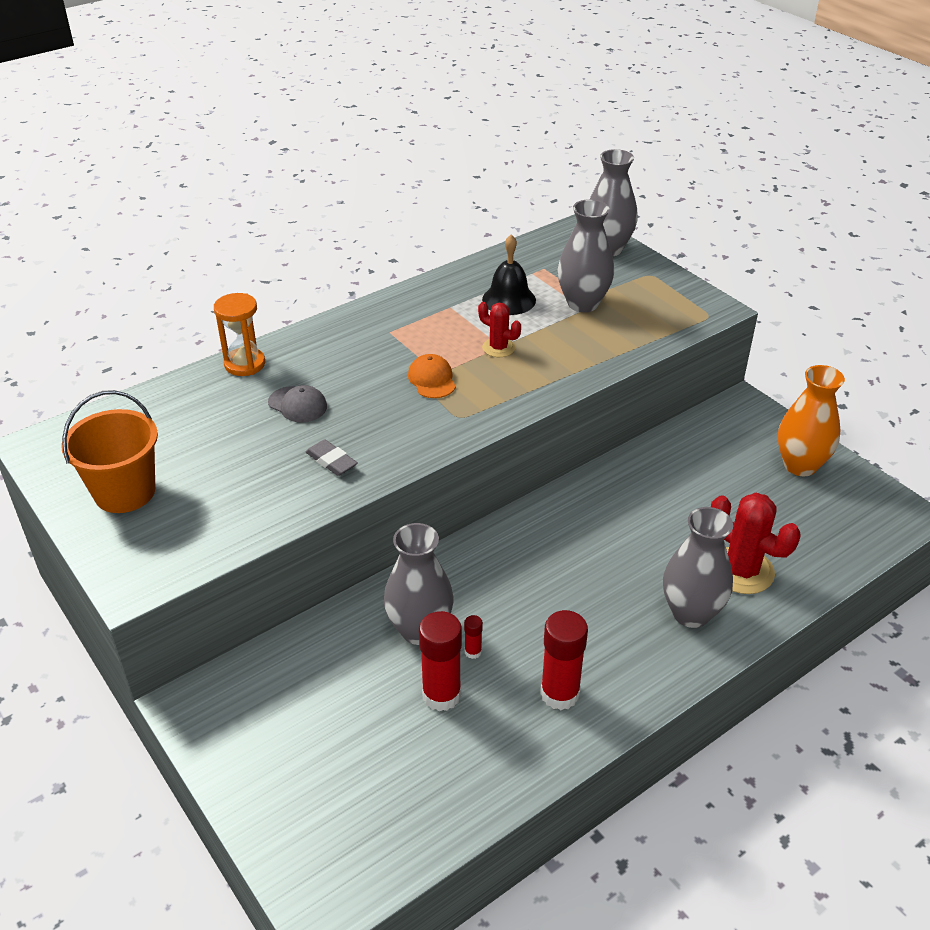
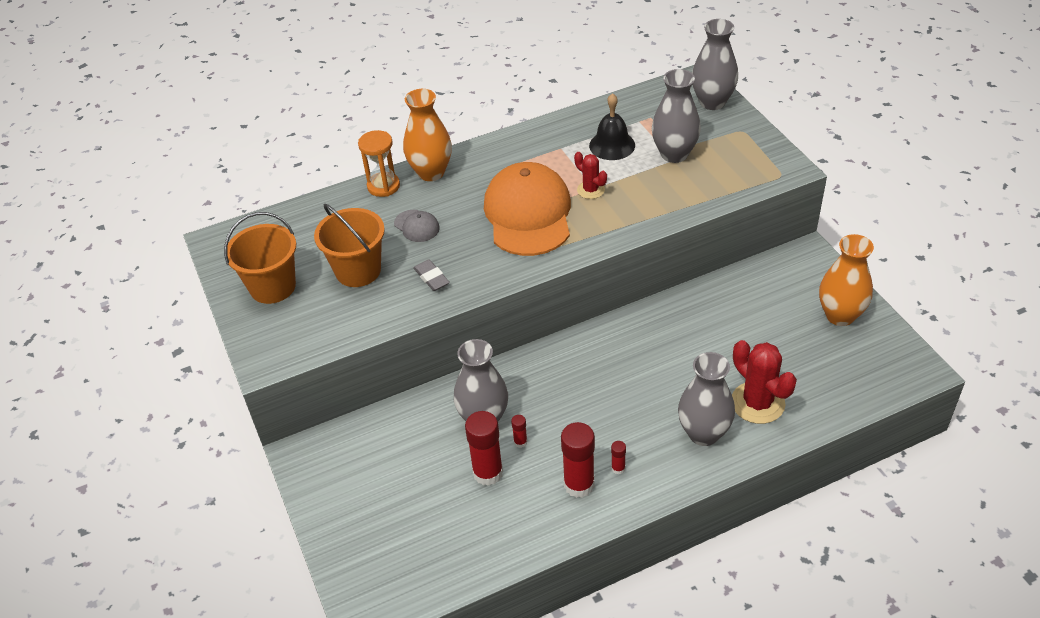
camera: 15 degrees right, 5 degrees up
(234, 462) = (358, 271): none -> orange bucket
(301, 344) = (431, 172): none -> orange vase
(432, 379) = (528, 214): orange cap -> orange cap, size x2.38
(602, 667) = (618, 468): none -> red glue stick

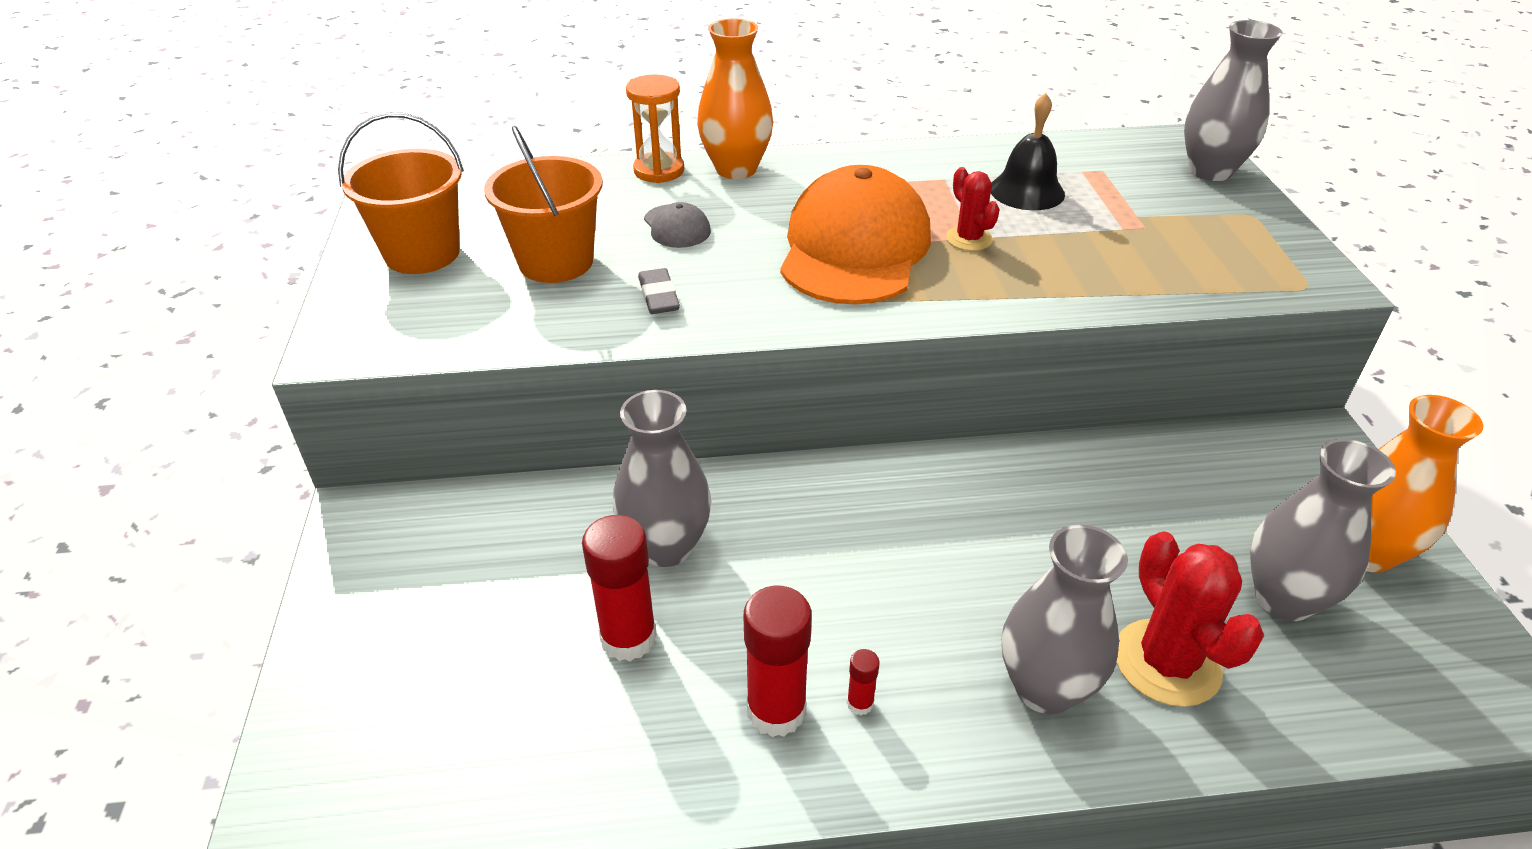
camera: 15 degrees right, 5 degrees down
(520, 442) = (708, 602): red glue stick -> none
(674, 154) = (1125, 222): grey vase -> grey vase (1283, 599)

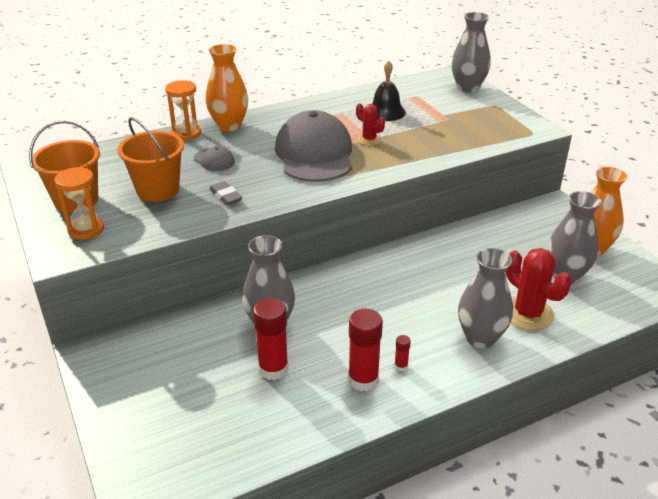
camera: 20 degrees left, 5 degrees down
(405, 309) = (86, 229): none -> orange hourglass
(854, 248) = (314, 154): orange cap -> grey cap

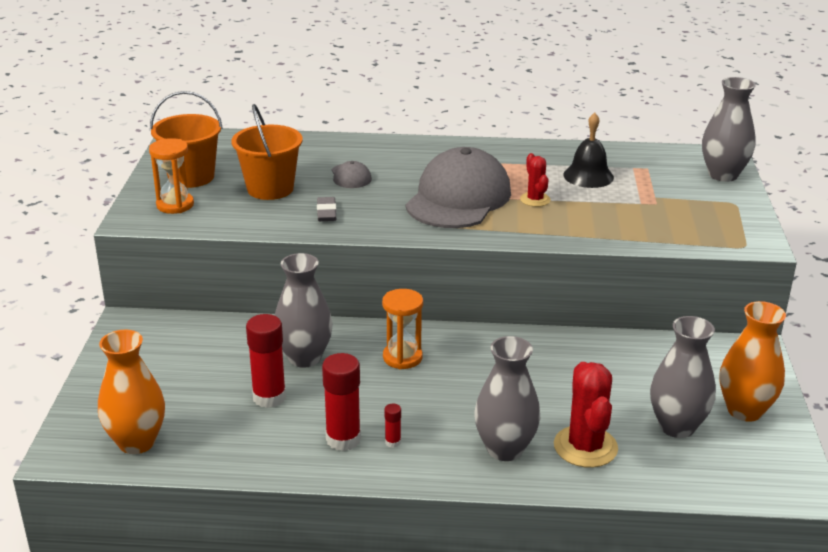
camera: 30 degrees right, 5 degrees down
(186, 134) = (350, 143): orange hourglass -> orange hourglass (402, 357)
(229, 126) = (401, 146): orange vase -> orange vase (137, 442)

